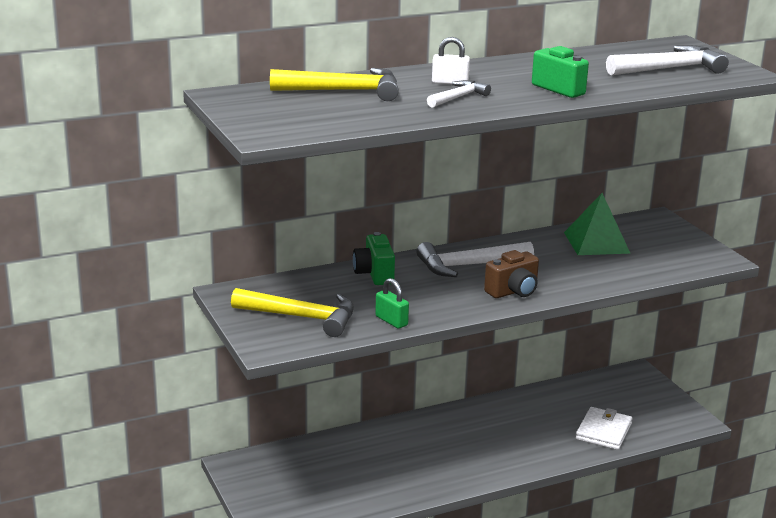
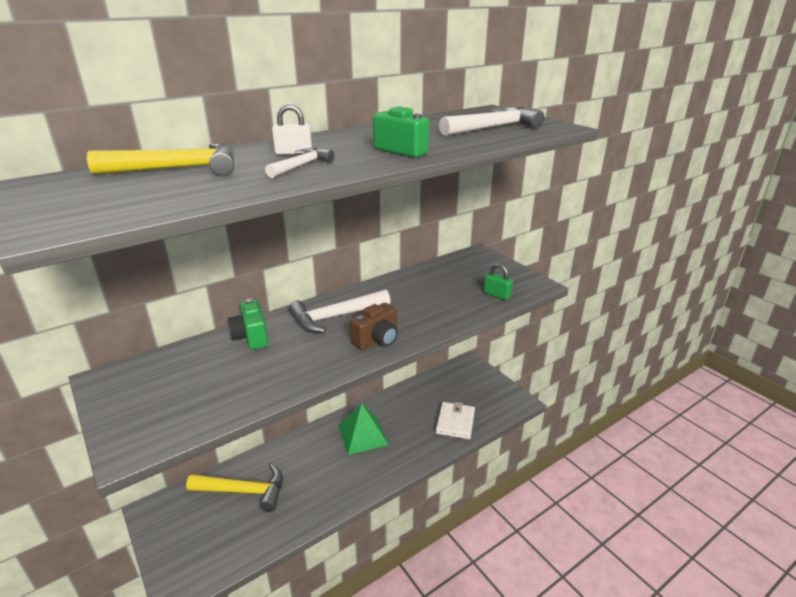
camera: 10 degrees left, 5 degrees up
(302, 317) = (173, 401): yellow hammer -> yellow hammer (244, 491)
(391, 321) = (264, 392): green padlock -> green padlock (497, 295)
(596, 242) = (438, 281): green pyramid -> green pyramid (363, 435)

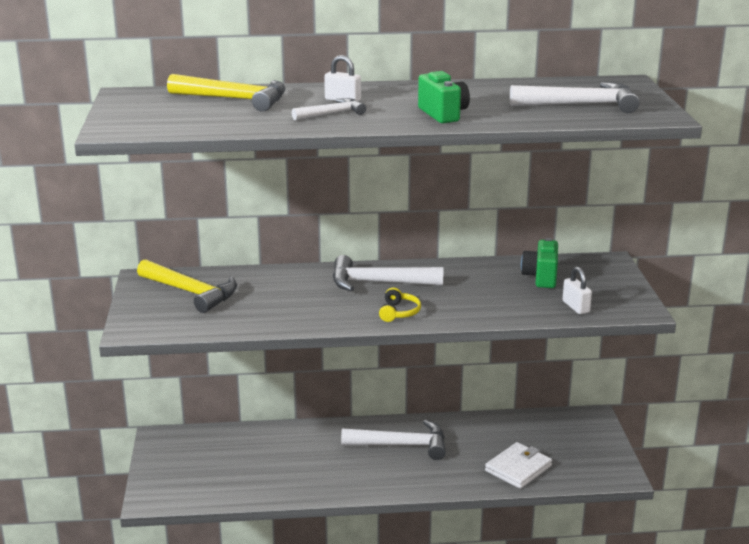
camera: 30 degrees right, 5 degrees down
(244, 491) = (249, 451): yellow hammer -> yellow hammer (191, 292)
(251, 337) = (285, 279): green camera -> green camera (541, 277)
(363, 435) = (401, 445): green pyramid -> white hammer
(377, 340) = (399, 312): brown camera -> yellow headphones
(497, 295) = (575, 307): green padlock -> white padlock

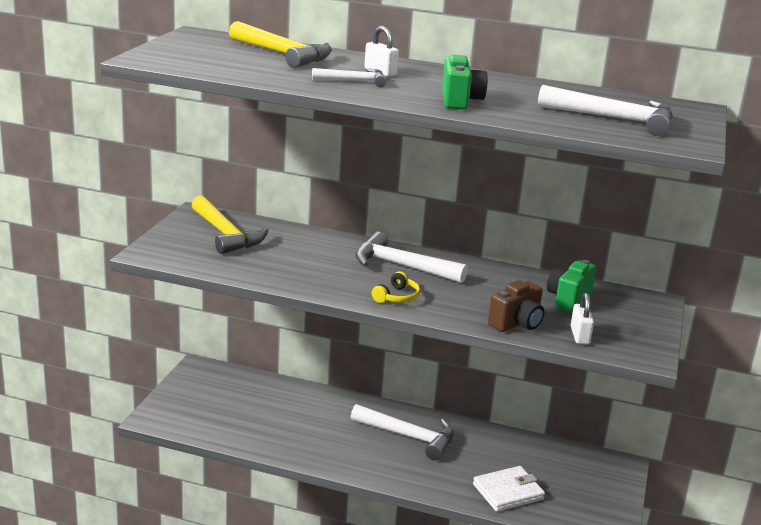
camera: 20 degrees right, 0 degrees up
(518, 310) = (517, 324): none -> brown camera

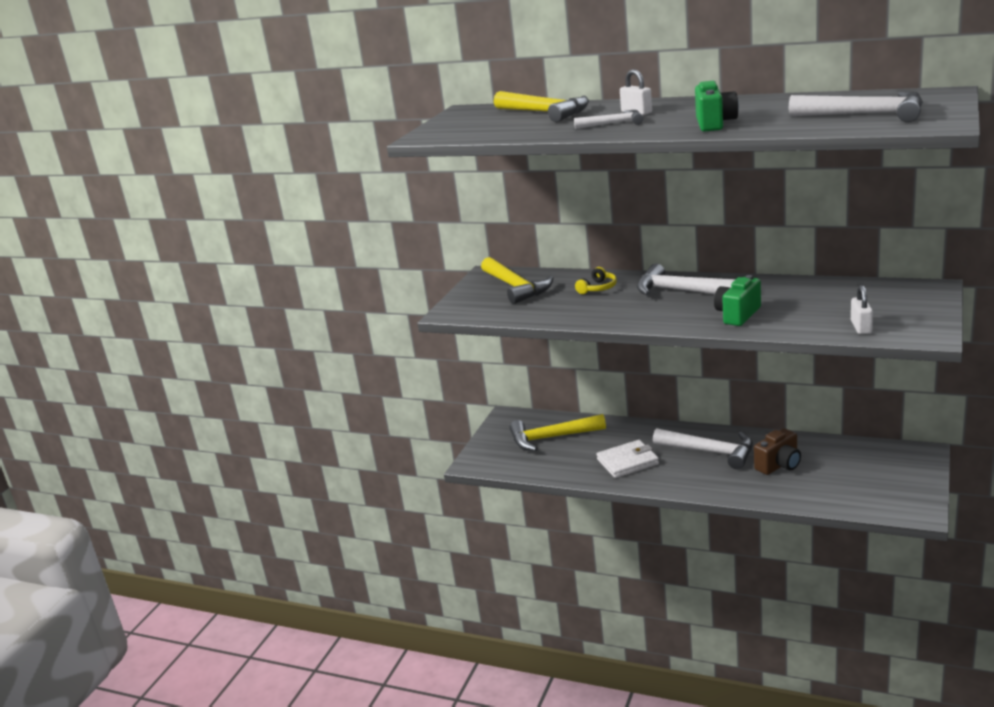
camera: 10 degrees right, 0 degrees up
(243, 399) = (551, 438): none -> yellow hammer
(397, 297) = (680, 317): yellow headphones -> yellow headphones (598, 288)
(508, 492) = (812, 489): white wallet -> white wallet (627, 462)
(517, 324) = (798, 325): brown camera -> brown camera (779, 465)
(568, 299) = (846, 297): green camera -> green camera (737, 315)

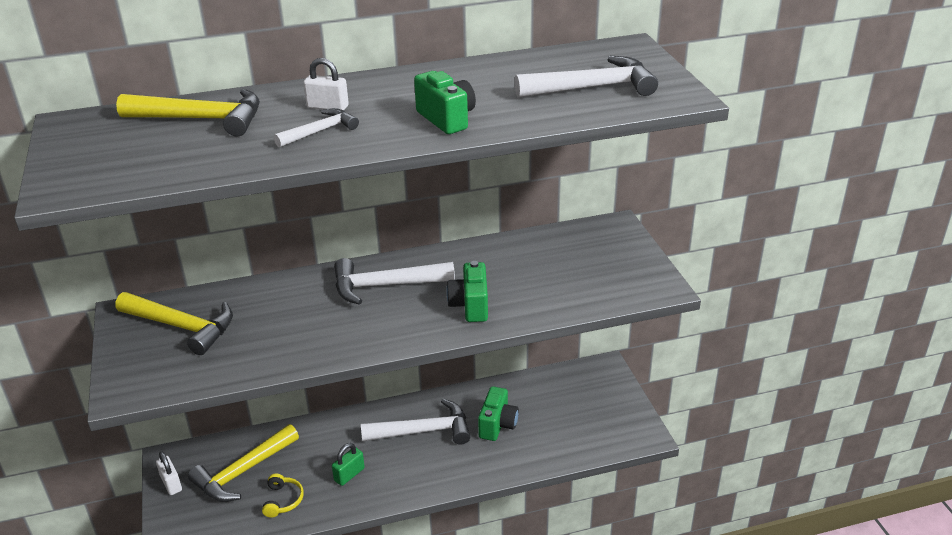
camera: 40 degrees left, 10 degrees up
(598, 288) = (286, 303): yellow headphones -> yellow headphones (283, 500)
(627, 462) = (349, 474): white wallet -> green padlock
(779, 465) = (497, 425): brown camera -> green camera
(861, 327) = (596, 292): white padlock -> white padlock (171, 483)

